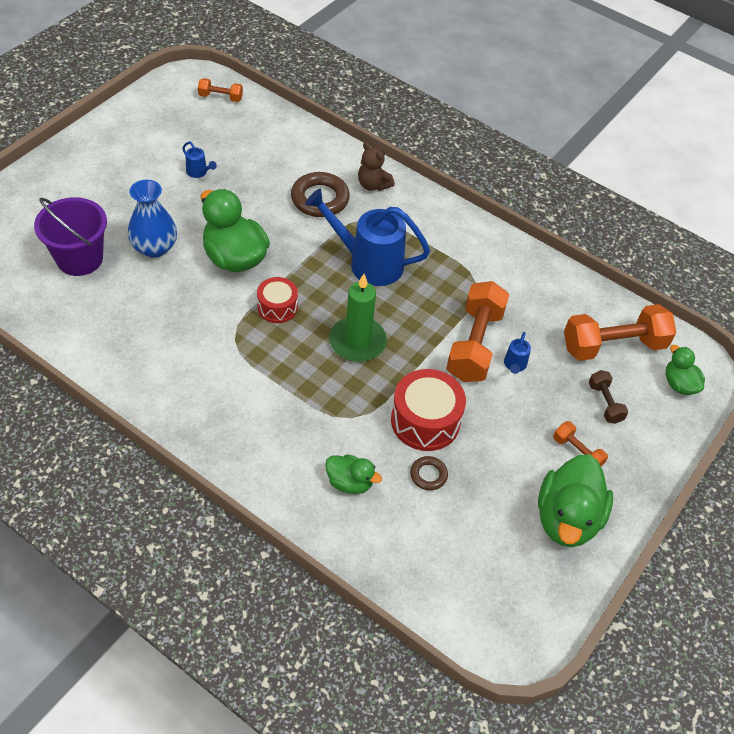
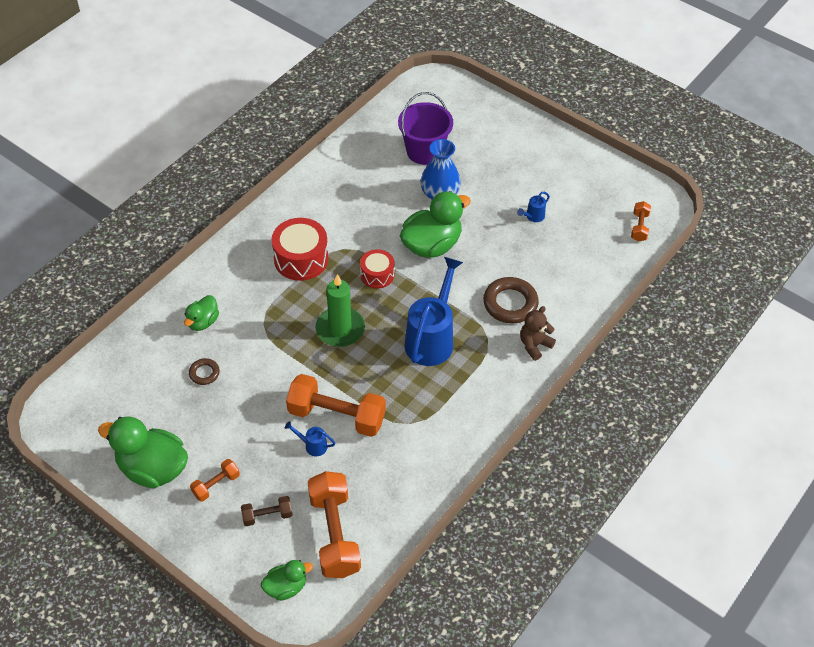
camera: 95 degrees right, 0 degrees up
(425, 421) = (256, 374): red drum -> red drum (301, 259)

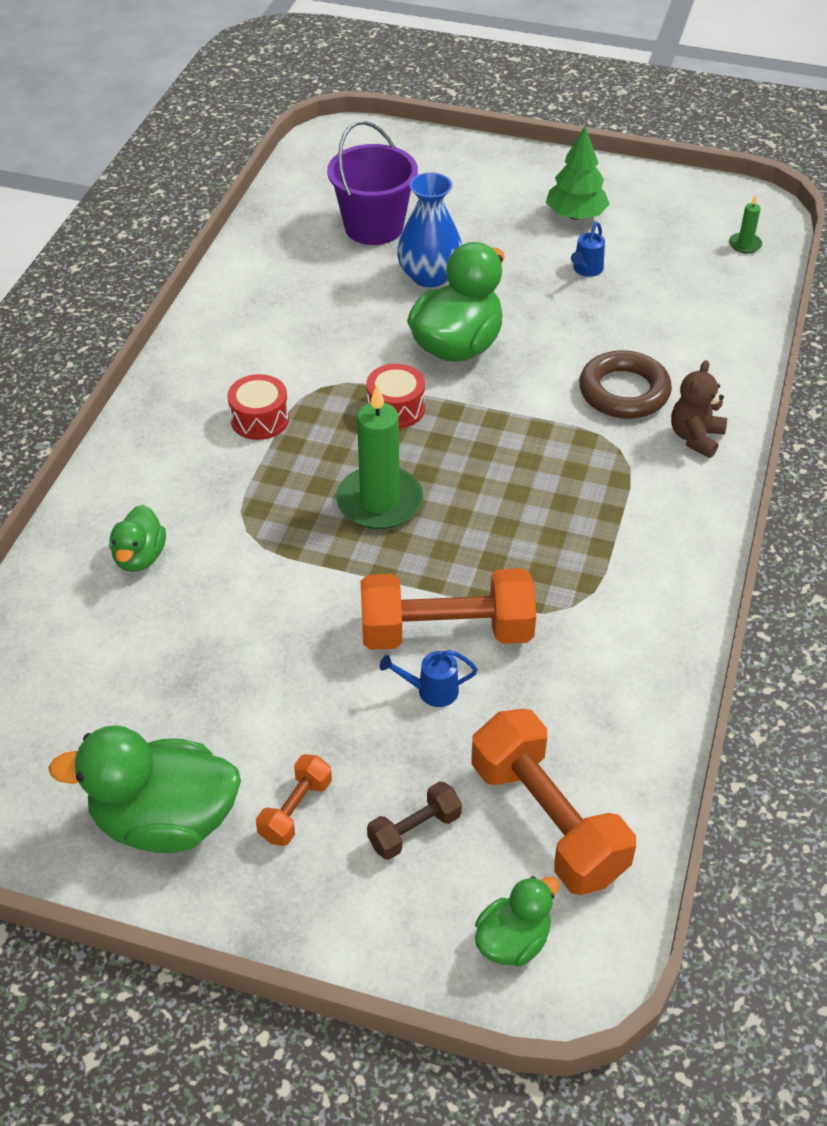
camera: 20 degrees left, 5 degrees down
(204, 373) = (182, 635): brown ring -> none
(301, 259) = (259, 419): red drum -> red drum, size x0.62
(432, 339) = (534, 474): blue watering can -> none
(547, 177) = (575, 216): none -> green tree
(639, 227) = (745, 245): orange dumbbell -> green candle

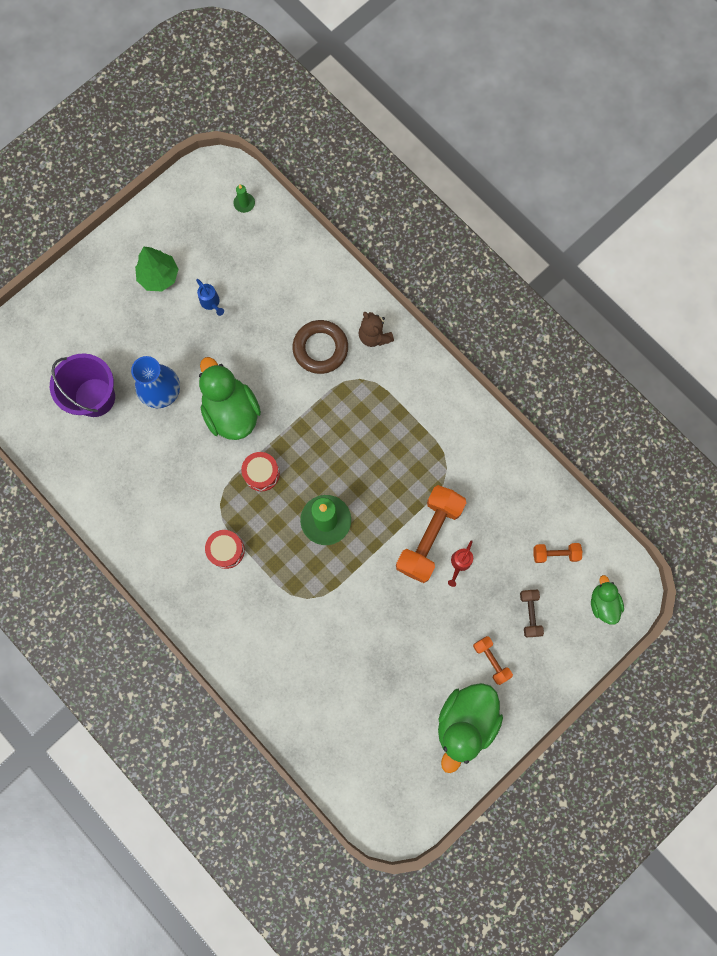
camera: 60 degrees left, 30 degrees up
(140, 557) = (294, 662): green duck -> none
(431, 691) = (459, 563): blue watering can -> red watering can
(547, 820) = (555, 554): orange dumbbell -> orange dumbbell, size x0.49

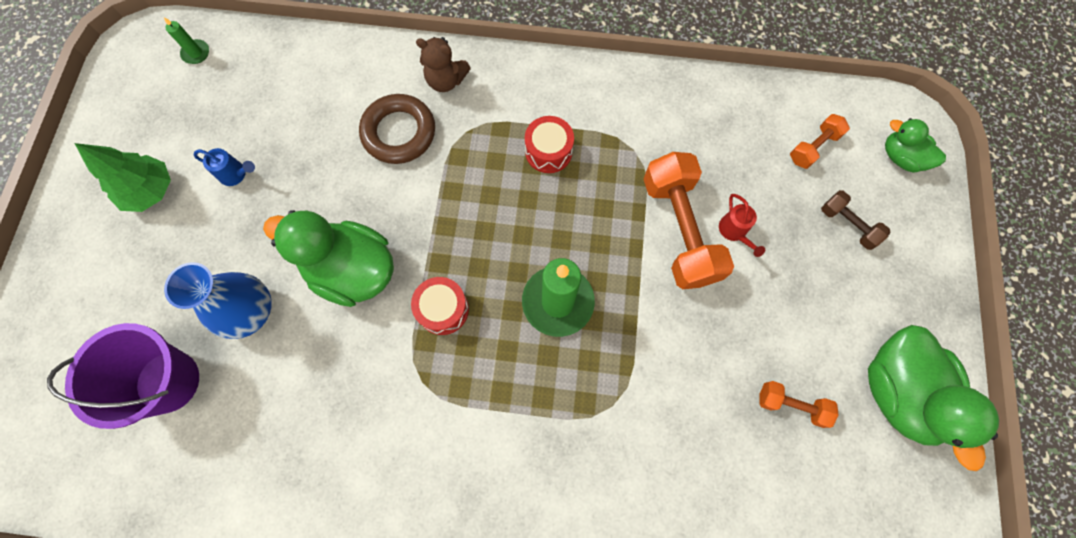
camera: 40 degrees left, 5 degrees down
(226, 550) = (474, 429): red drum -> red drum (548, 151)
(491, 660) = (859, 303): orange dumbbell -> orange dumbbell (791, 405)

